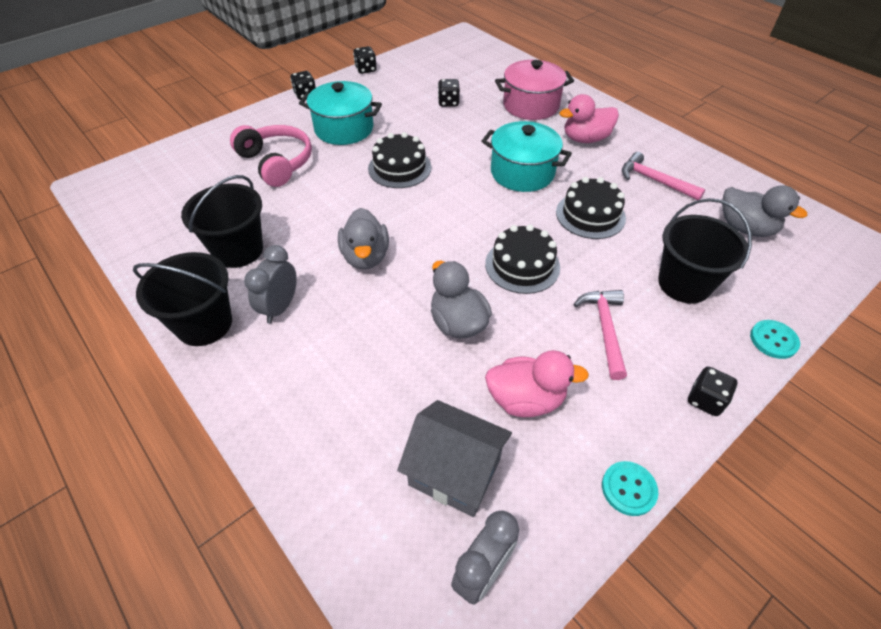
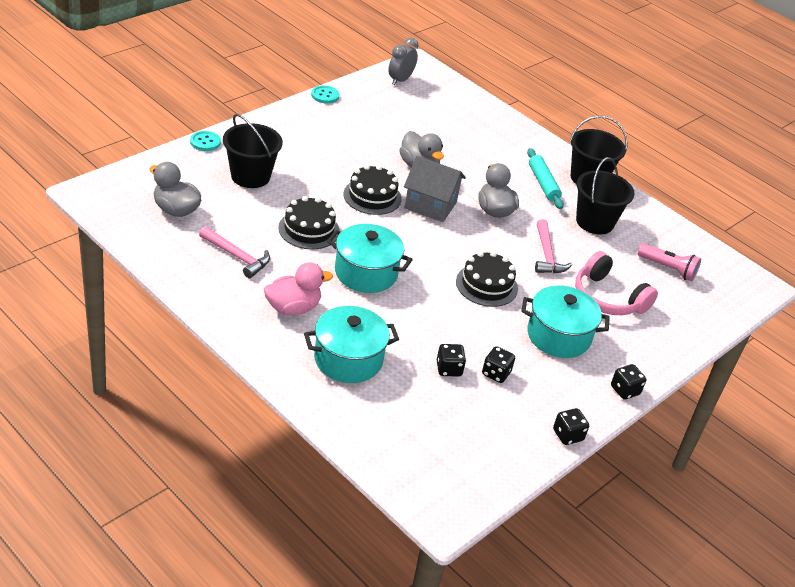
camera: 170 degrees right, 10 degrees down
(186, 196) = (668, 269): none -> pink flashlight
(280, 307) = (543, 184): grey clock -> turquoise rolling pin
(454, 472) = (415, 108): grey house -> grey house (430, 205)
(526, 399) = (375, 129): pink duck -> none
(531, 105) = (348, 359): pink pot -> turquoise pot
(605, 329) = (318, 156): pink hammer -> pink hammer (547, 255)
(705, 400) = (267, 121): black dice -> black dice (496, 373)

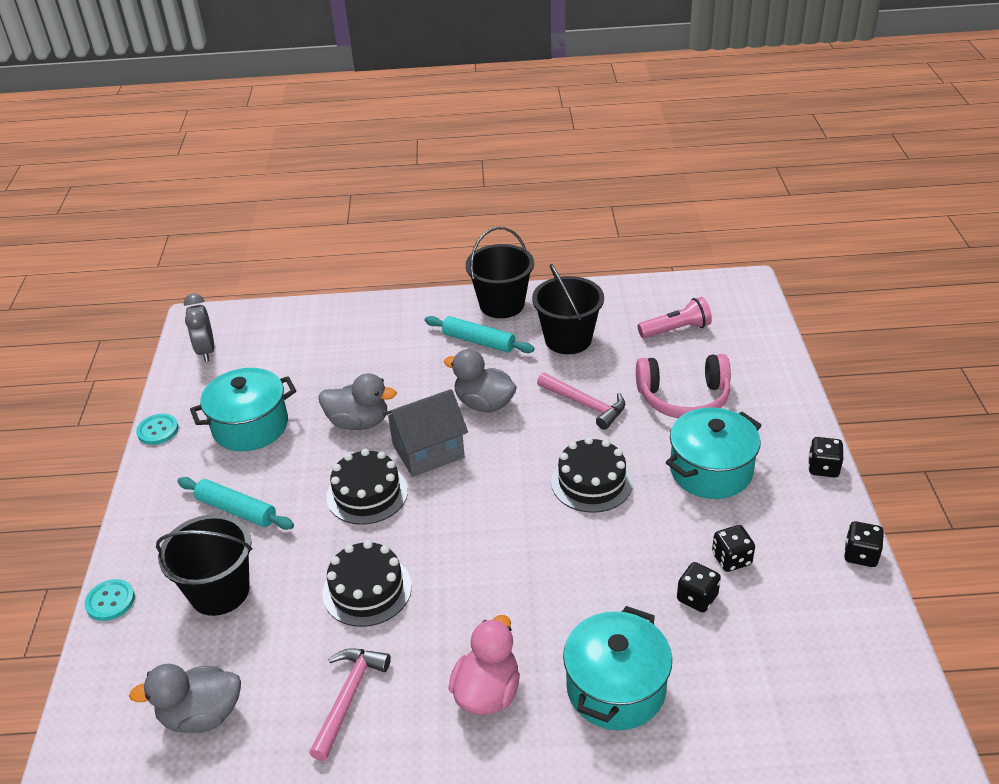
camera: 40 degrees left, 0 degrees up
(237, 257) = (348, 698): pink hammer -> pink hammer turned 60 degrees counterclockwise
(306, 153) = (236, 510): none -> turquoise rolling pin
(366, 273) = (486, 579): turquoise pot -> turquoise pot (250, 426)

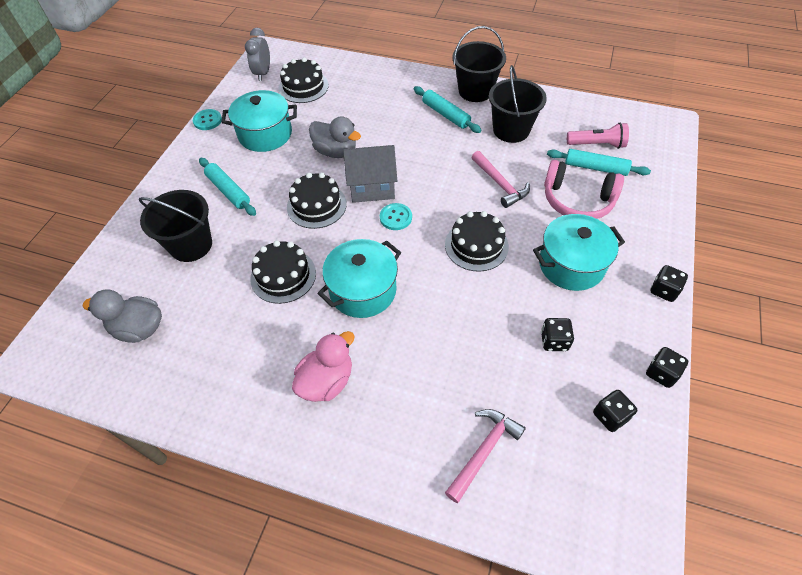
camera: 20 degrees right, 15 degrees up
(110, 601) = (124, 229): turquoise button -> turquoise button (396, 217)
(272, 354) = (303, 87): none -> black cake
(348, 698) = (234, 350): pink hammer -> pink hammer (484, 451)
(484, 404) = (427, 162): grey duck -> none
(616, 688) = (418, 412): turquoise pot -> turquoise pot (363, 290)
(687, 356) = (595, 168): none -> turquoise rolling pin
(697, 598) = (512, 363): black dice -> black dice (610, 416)

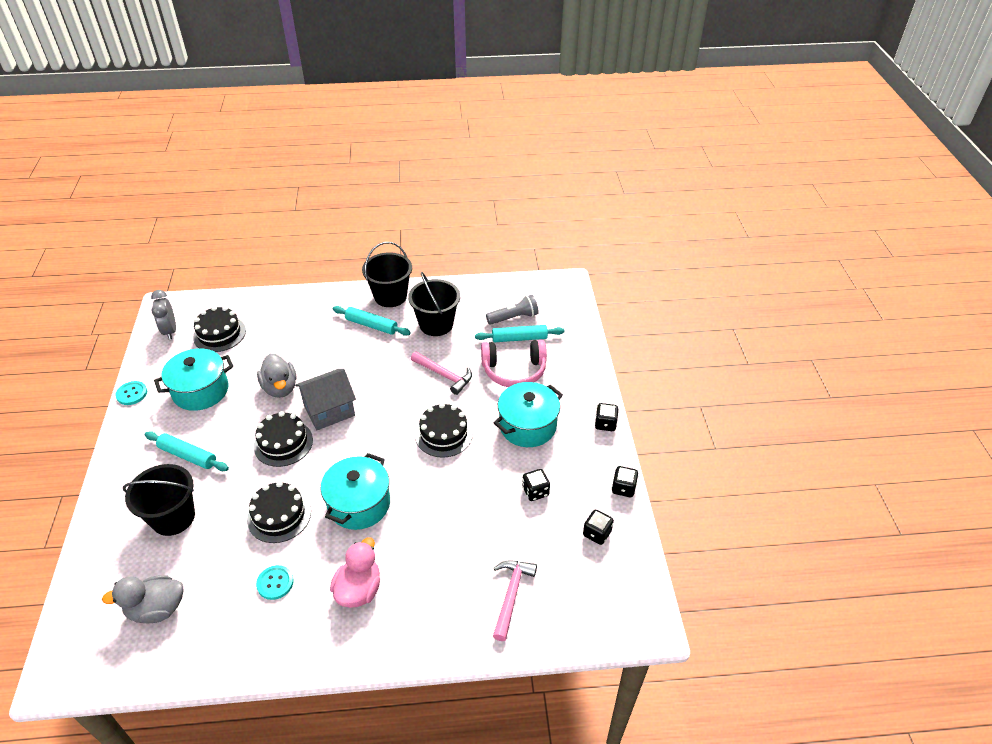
camera: 25 degrees left, 10 degrees down
(336, 151) = (280, 388): grey duck -> grey duck turned 60 degrees clockwise
(396, 217) = (363, 432): turquoise button -> turquoise button (275, 583)
(597, 144) = (514, 318): pink flashlight -> grey flashlight

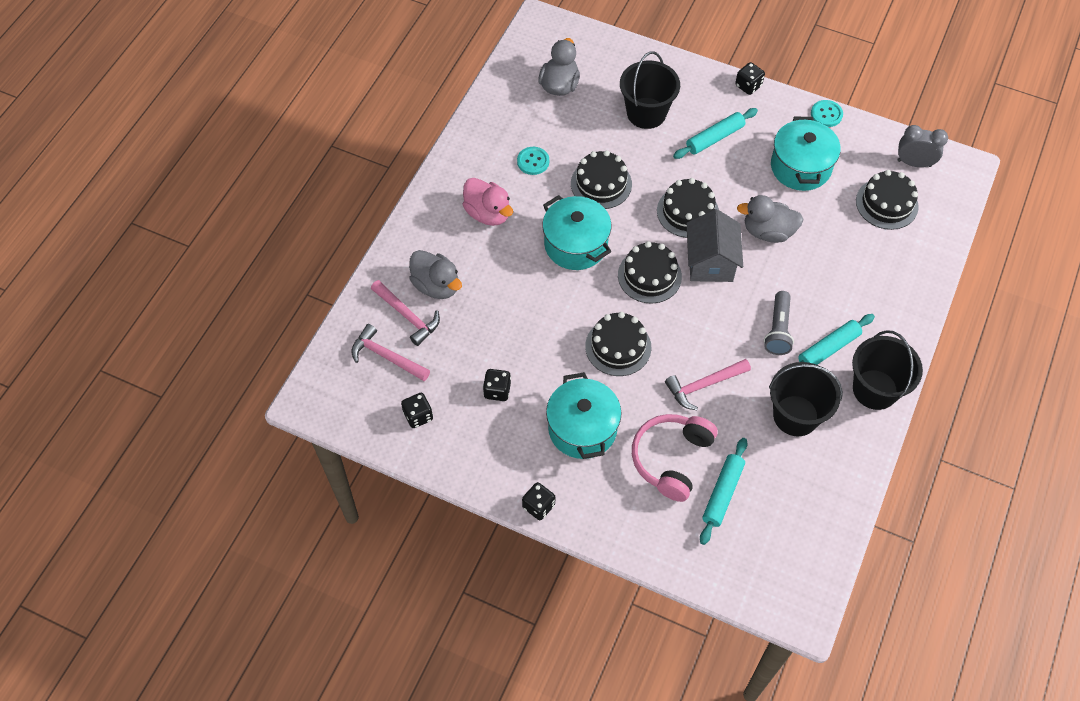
camera: 120 degrees right, 15 degrees up
(364, 442) = (649, 276): none -> black cake
(465, 589) = (436, 285): none -> grey duck
(514, 318) = (764, 507): grey flashlight -> grey flashlight (778, 330)
(562, 588) = (386, 356): none -> pink hammer
(623, 488) = (449, 471): black dice -> black dice (748, 86)

